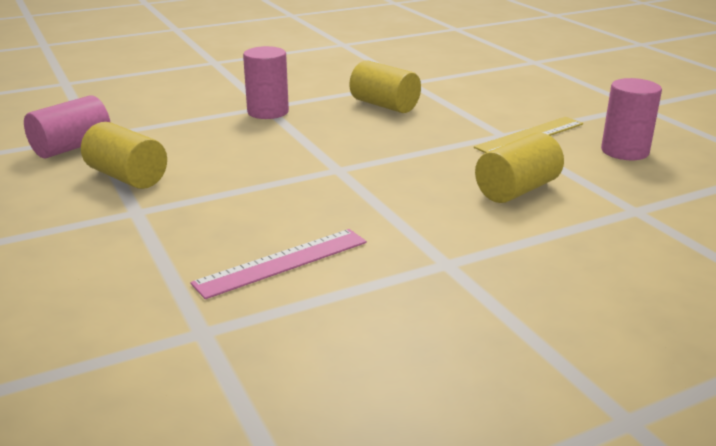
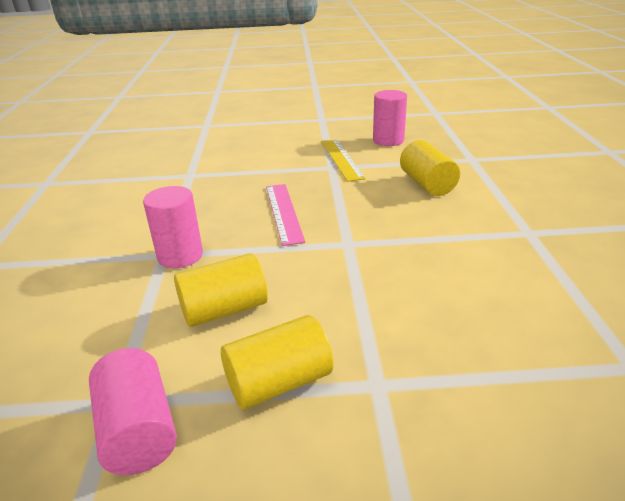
camera: 65 degrees left, 5 degrees up
(282, 262) = (515, 303): pink ruler -> pink ruler (283, 212)
(384, 105) = (229, 196): yellow cylinder -> yellow cylinder (224, 309)

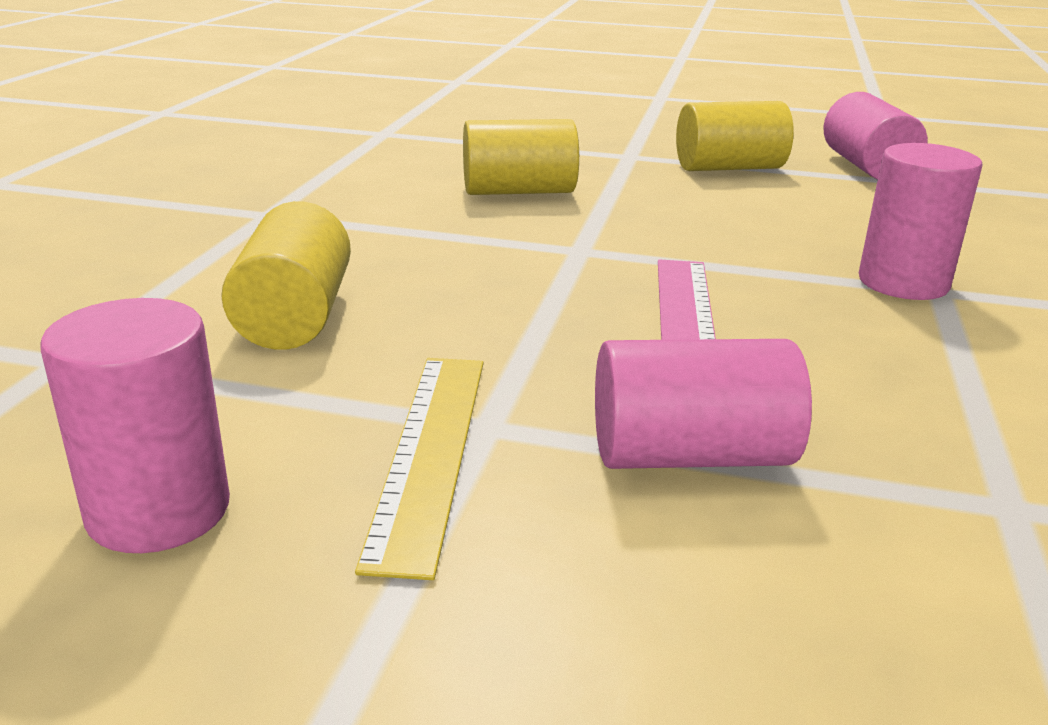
camera: 165 degrees left, 5 degrees down
(224, 309) = (799, 216): yellow cylinder -> yellow cylinder (519, 191)
(273, 170) = (691, 455): none -> pink cylinder

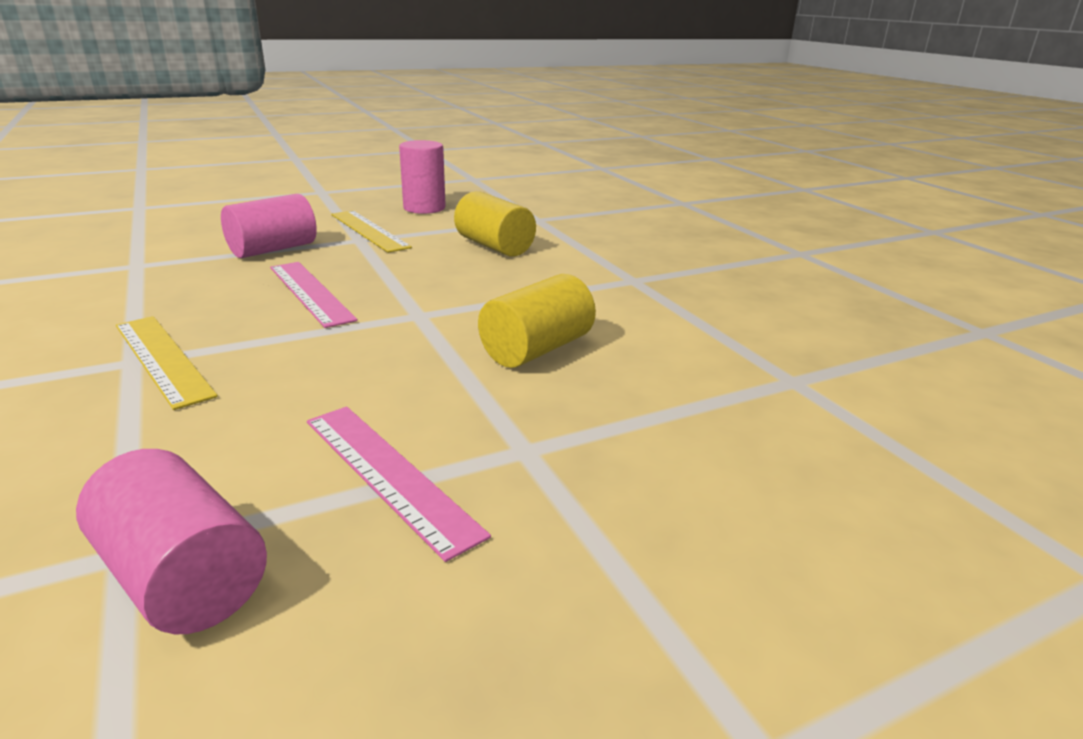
camera: 140 degrees right, 0 degrees up
(729, 168) = (388, 474): yellow cylinder -> pink ruler
(903, 283) = (162, 359): pink cylinder -> yellow ruler

